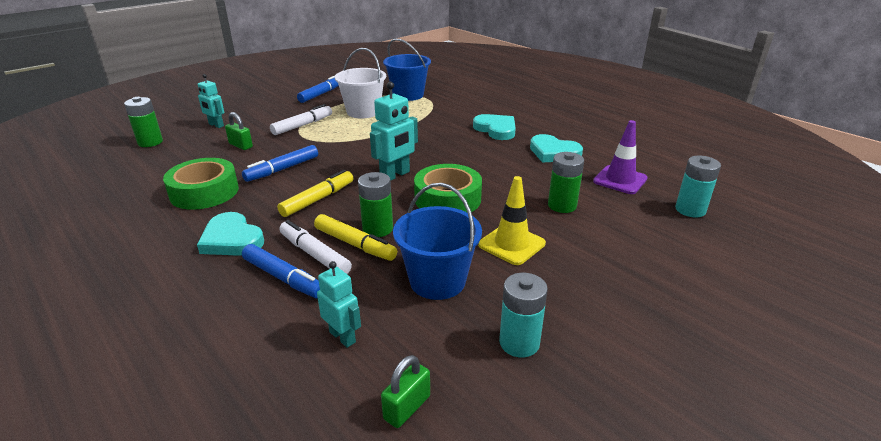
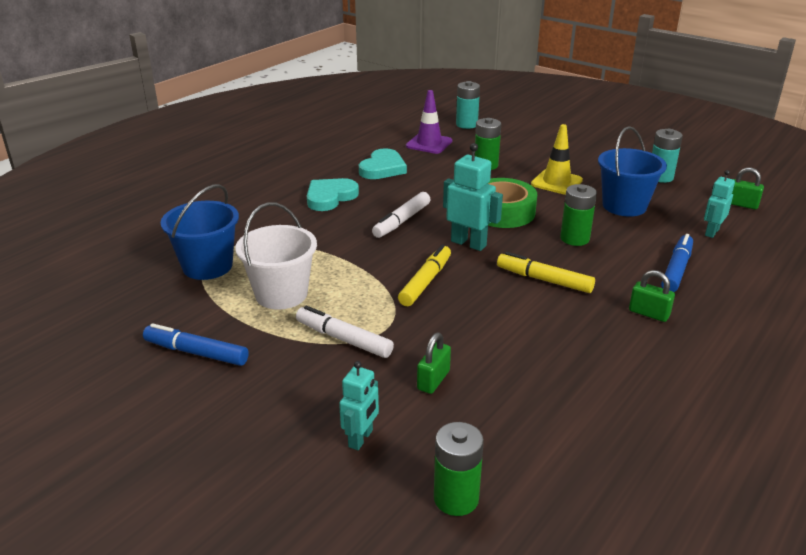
camera: 100 degrees left, 0 degrees up
(204, 192) = (576, 366): green tape -> none
(232, 239) = (649, 313): turquoise heart -> green padlock
(282, 169) = (489, 321): blue marker -> none
(314, 254) = (634, 262): white marker -> white marker (402, 221)
(355, 244) = (605, 245): yellow marker -> yellow marker (425, 282)

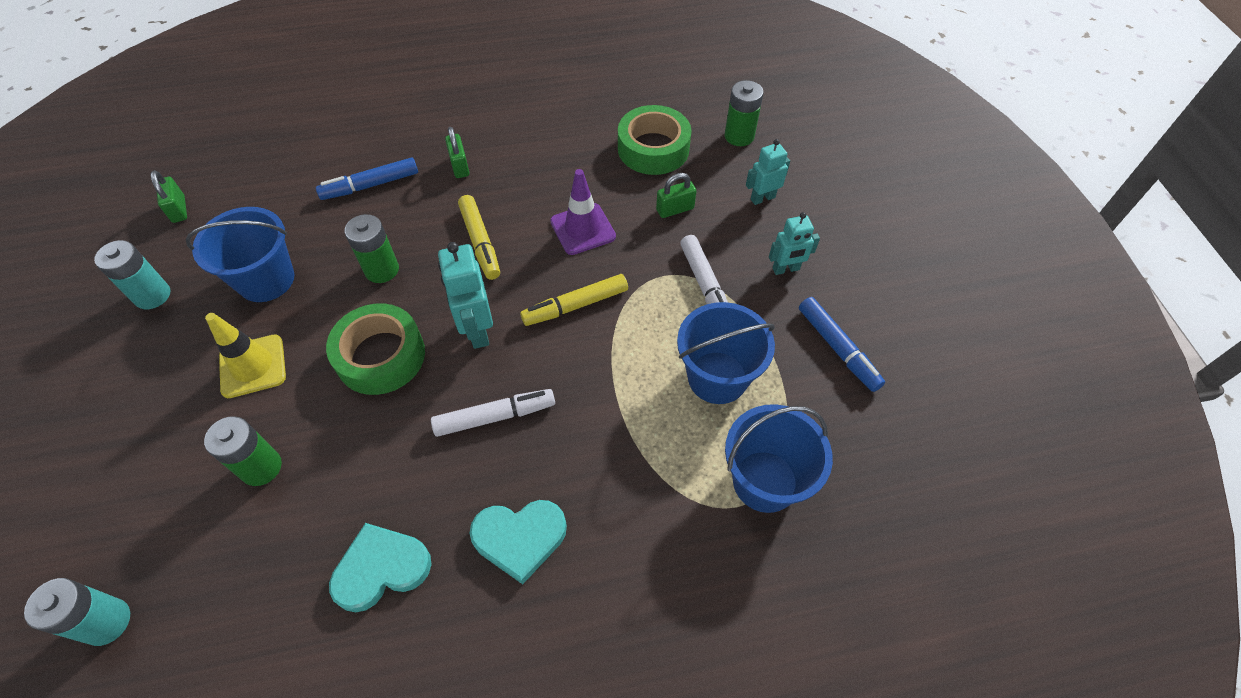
camera: 140 degrees left, 25 degrees up
(281, 294) = (717, 377): white bucket -> blue bucket
(429, 144) = (239, 597): purple traffic cone -> purple traffic cone (582, 229)
(524, 424) = (653, 149): none -> green tape
(711, 232) = (270, 199): turquoise robot -> turquoise robot (786, 269)

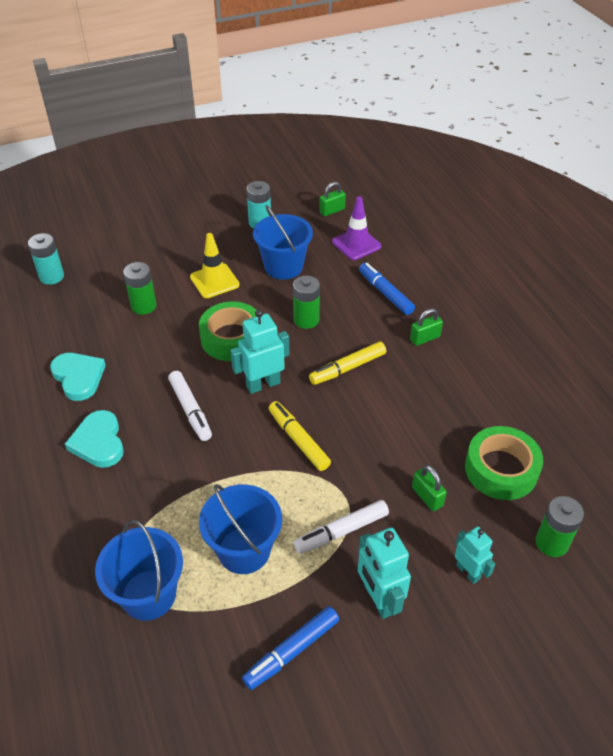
camera: 80 degrees right, 10 degrees down
(582, 229) = (381, 431): purple traffic cone -> purple traffic cone (356, 244)
(786, 269) = (379, 599): turquoise robot -> turquoise robot, size x1.54

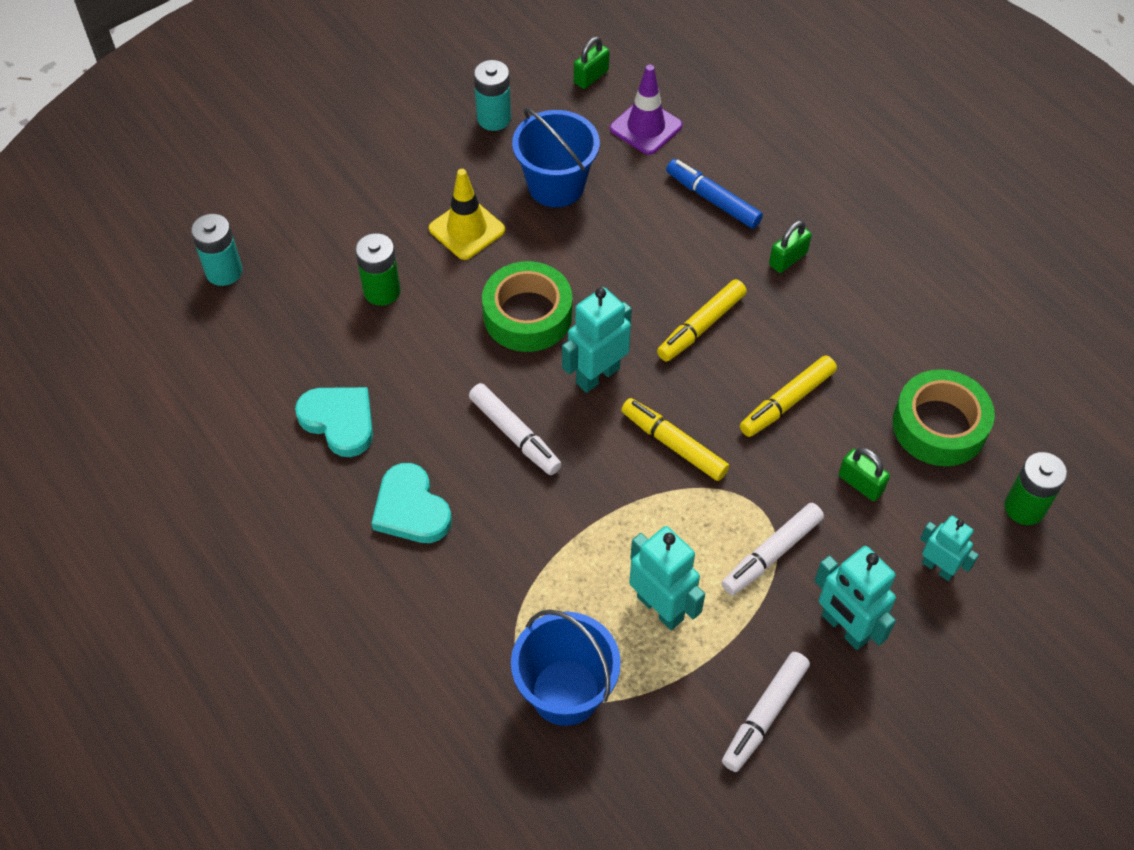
camera: 15 degrees left, 10 degrees up
(244, 550) = (660, 607): blue bucket -> turquoise robot
(292, 651) = (764, 715): blue marker -> white marker
(306, 320) = (619, 264): green battery -> none
(391, 429) = (787, 402): none -> yellow marker

